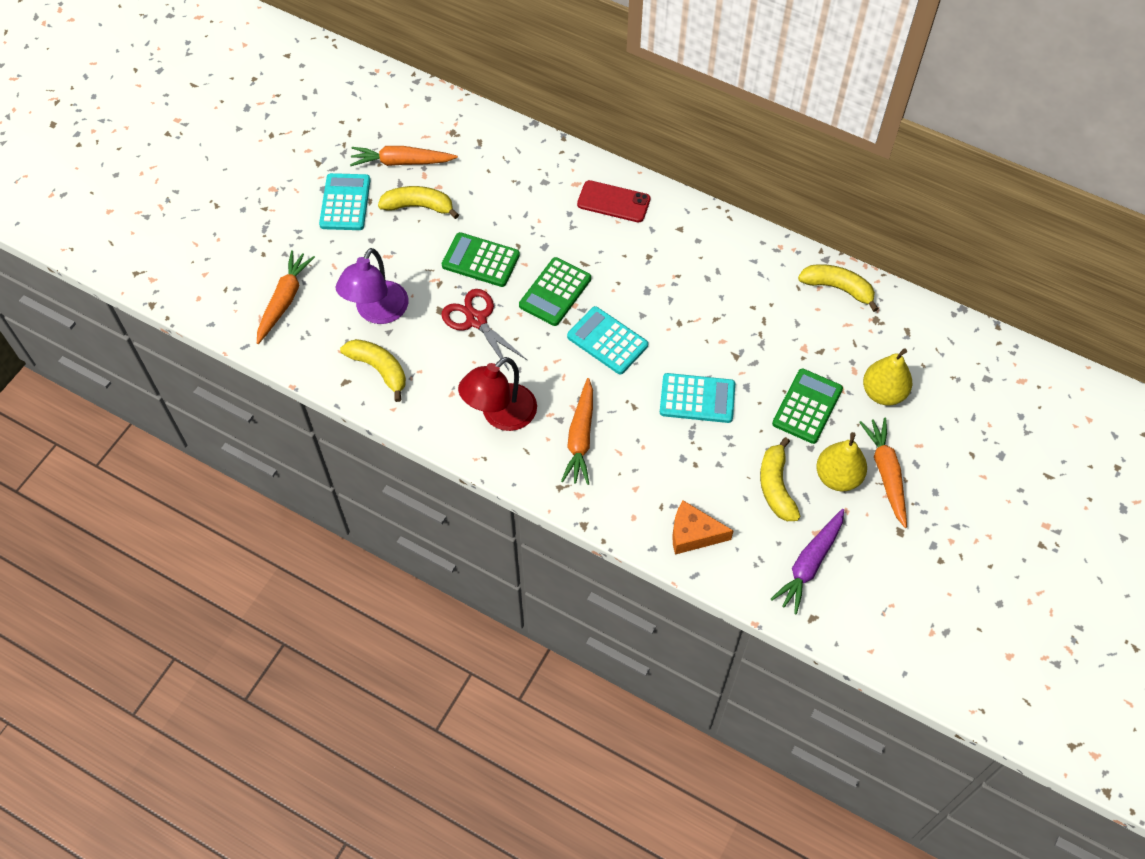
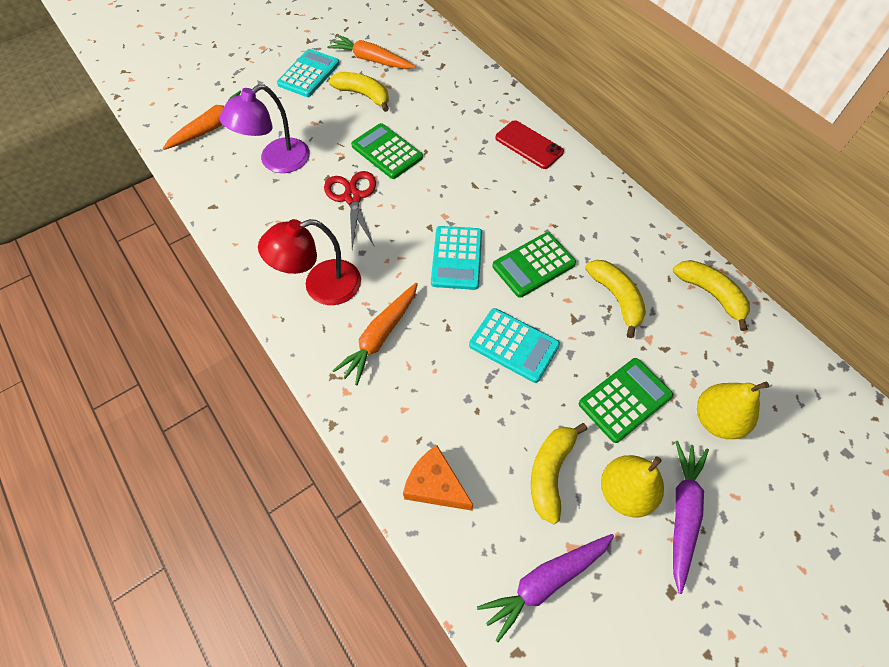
camera: 25 degrees right, 0 degrees up
(379, 369) = (246, 207): yellow banana -> yellow banana (616, 298)
(555, 292) = (434, 199): green calculator -> green calculator (533, 265)
(607, 341) = (457, 258): turquoise calculator -> turquoise calculator turned 150 degrees counterclockwise
(886, 474) = (682, 513): orange carrot -> purple carrot

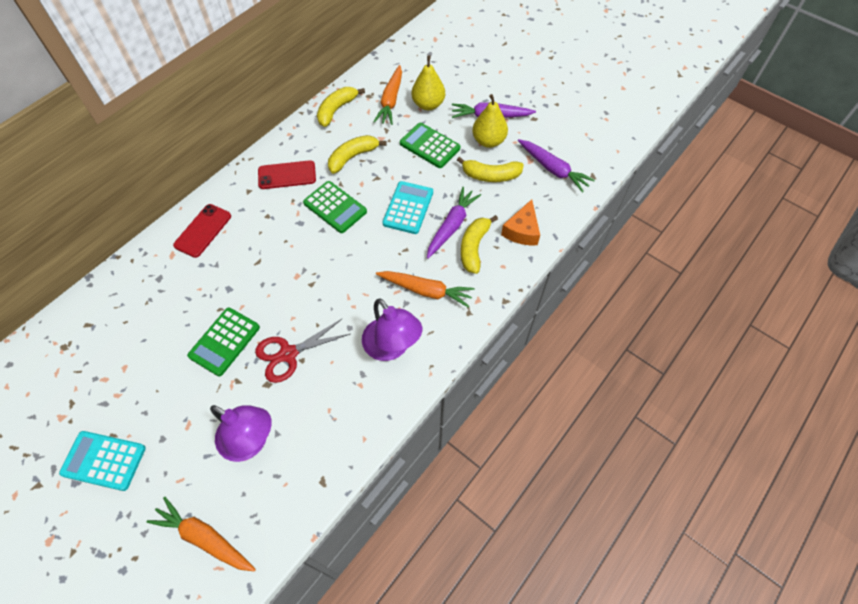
camera: 105 degrees left, 0 degrees up
(321, 286) = (392, 347): red lamp -> purple lamp
(363, 95) = (140, 388): yellow banana -> yellow banana (474, 247)
(371, 60) = (78, 398): orange carrot -> orange carrot (391, 100)
(457, 258) = (339, 257): turquoise calculator -> none
(469, 391) = (451, 226): none -> purple carrot
(596, 224) = (287, 175): none -> red phone

